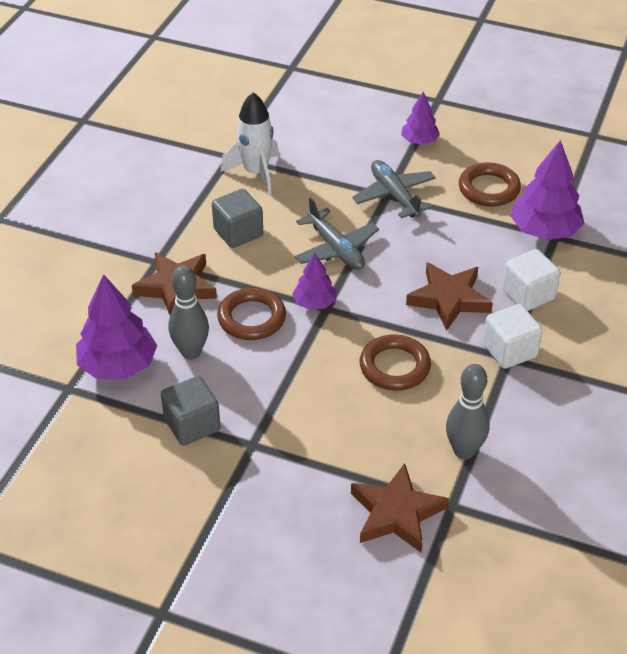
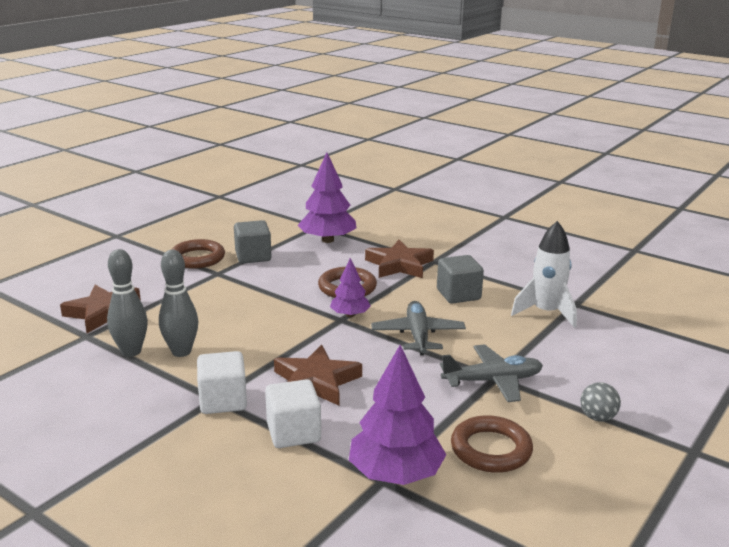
camera: 105 degrees right, 20 degrees down
(191, 352) = (324, 263): grey bowling pin -> grey bowling pin (181, 352)
(336, 249) = (418, 335): grey plane -> grey plane turned 105 degrees clockwise
(394, 367) = (249, 338): brown ring -> brown ring (197, 258)
(419, 141) = (597, 417): purple tree -> grey ball

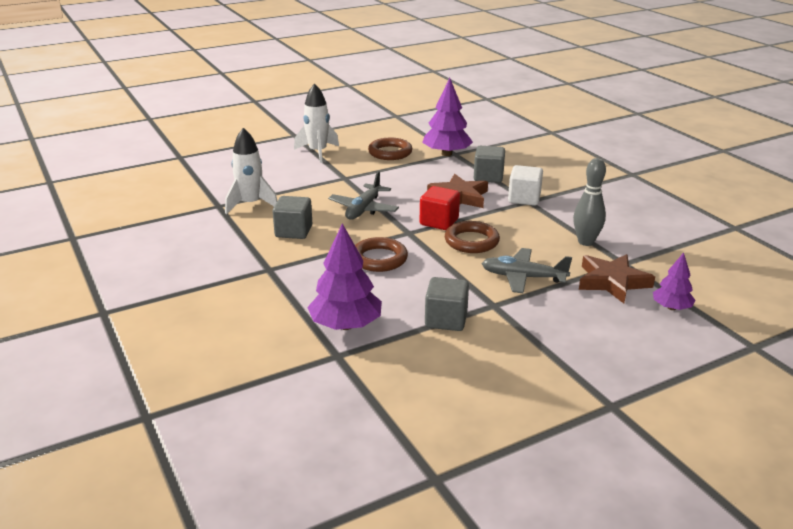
camera: 155 degrees left, 5 degrees up
(181, 352) = (546, 234): grey bowling pin -> none
(197, 258) = (510, 332): brown ring -> brown ring (471, 241)
(293, 433) = (488, 177): white cube -> grey cube
(317, 339) = (439, 222): none -> red cube
(350, 315) = (399, 234): purple tree -> purple tree (671, 307)
(399, 265) = (306, 272): brown star -> none
(493, 381) = (349, 176): grey plane -> grey plane (523, 277)
(597, 417) = (317, 152): grey ball -> white rocket

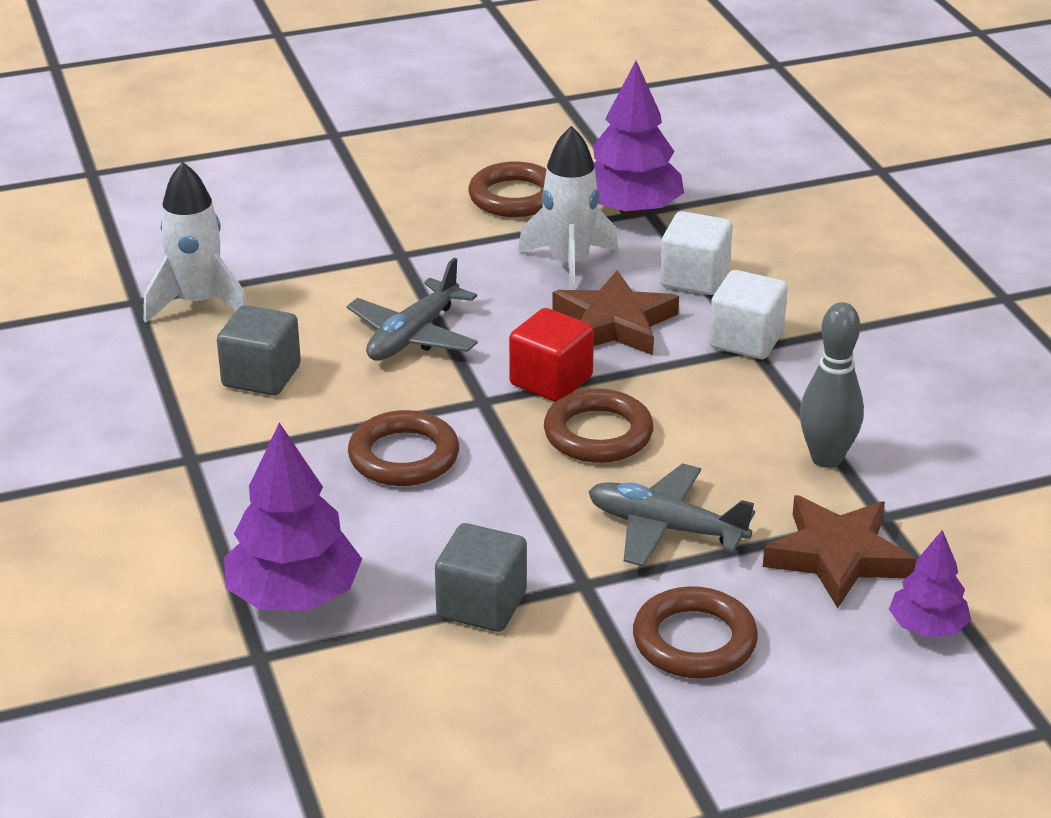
camera: 10 degrees right, 5 degrees up
(317, 152) = (367, 184): white rocket -> white rocket (569, 265)
(488, 177) = (694, 278): grey cube -> white cube
(561, 325) = (694, 641): none -> brown ring

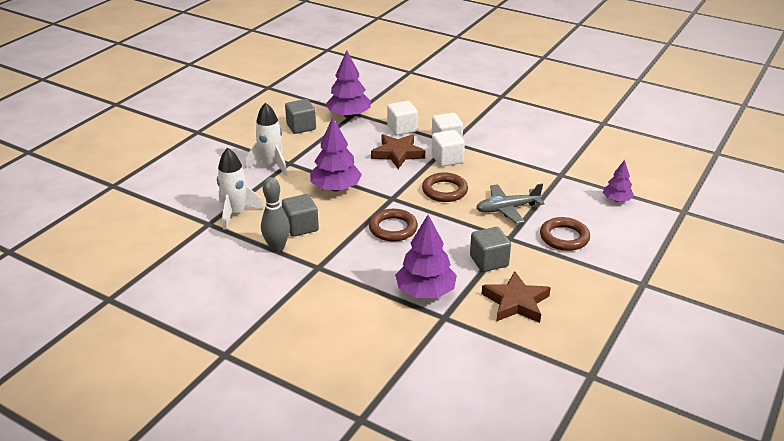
camera: 40 degrees left, 0 degrees up
(413, 336) = (335, 188): grey plane -> purple tree
(514, 197) = (301, 127): brown ring -> grey cube
(551, 381) = (405, 181): red cube -> none
(569, 265) = (354, 141): white rocket -> white rocket (271, 165)
(693, 376) = (447, 159): none -> white cube
(826, 458) = (521, 165): grey bowling pin -> grey bowling pin (277, 247)
(837, 557) = (566, 192): brown star -> brown star (516, 302)

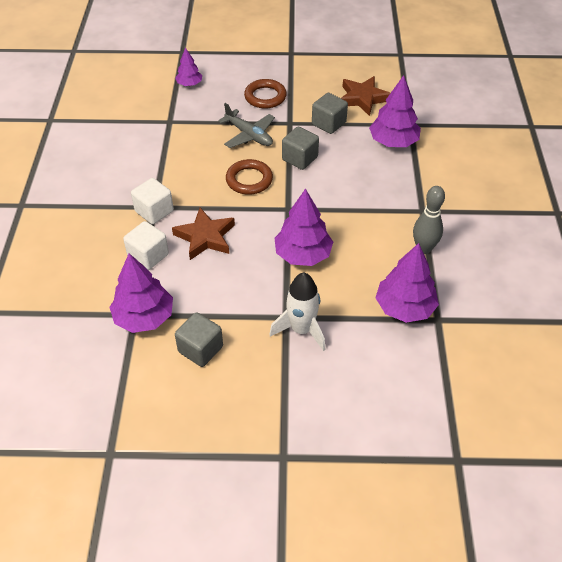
camera: 120 degrees left, 15 degrees up
(236, 213) = (404, 307): white rocket -> purple tree
(301, 227) = (382, 248): grey cube -> grey cube (300, 158)
(393, 228) = (333, 189): brown ring -> none
(447, 159) = (191, 198): white cube -> none

